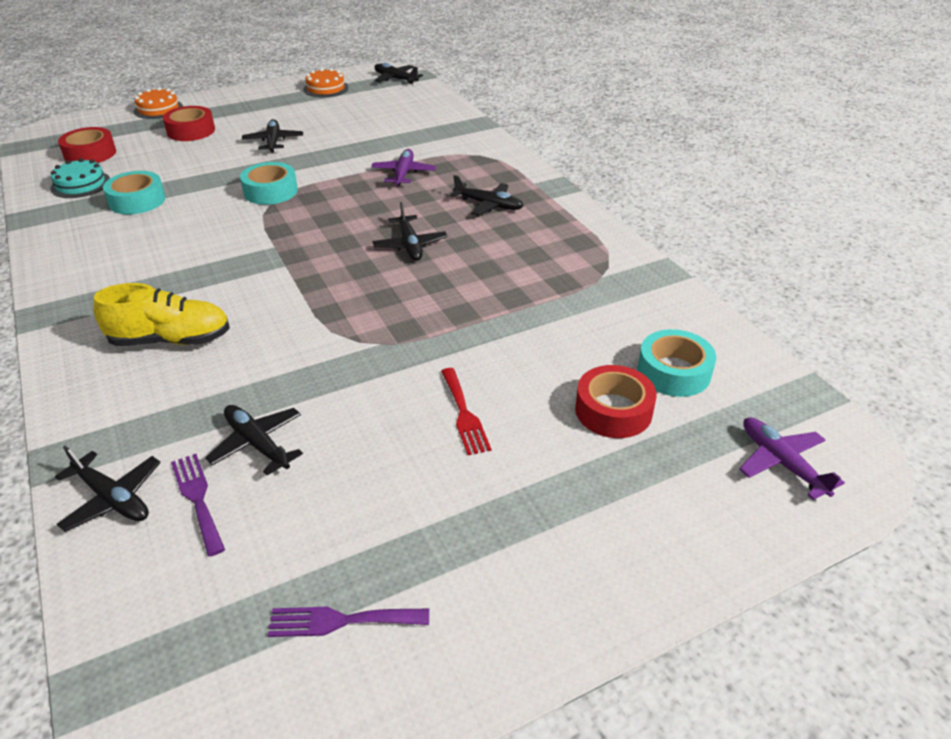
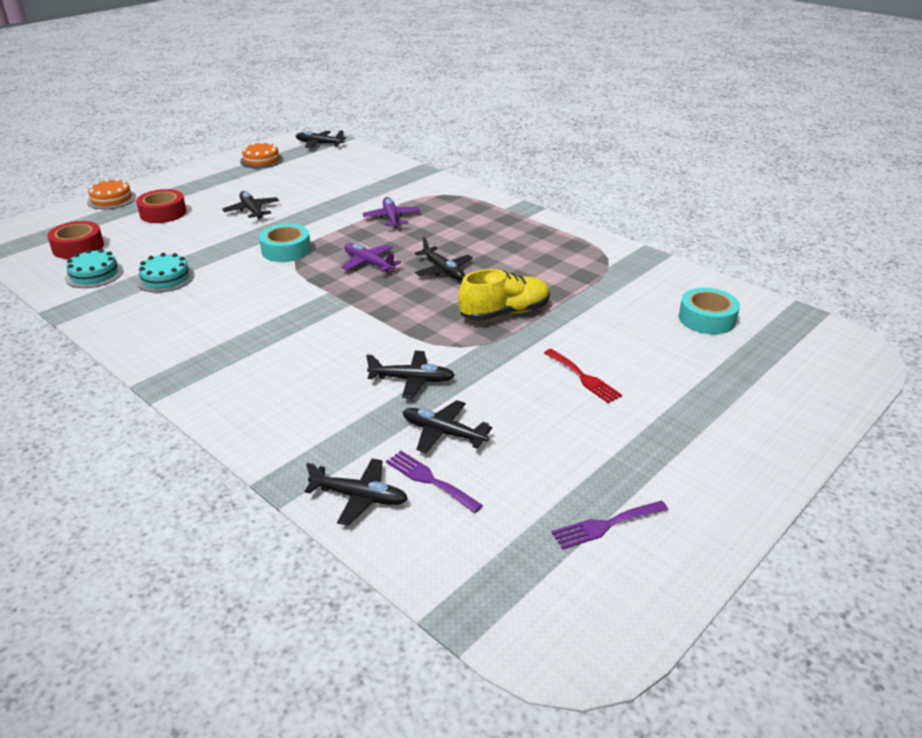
camera: 20 degrees left, 5 degrees down
(137, 201) = (165, 278): turquoise tape -> turquoise cake
(171, 340) = (302, 378): yellow shoe -> yellow shoe (504, 313)
(488, 205) = (482, 230): black plane -> black plane (412, 380)
(613, 410) = (685, 352): red tape -> none
(782, 463) = (815, 359): purple plane -> purple plane (368, 263)

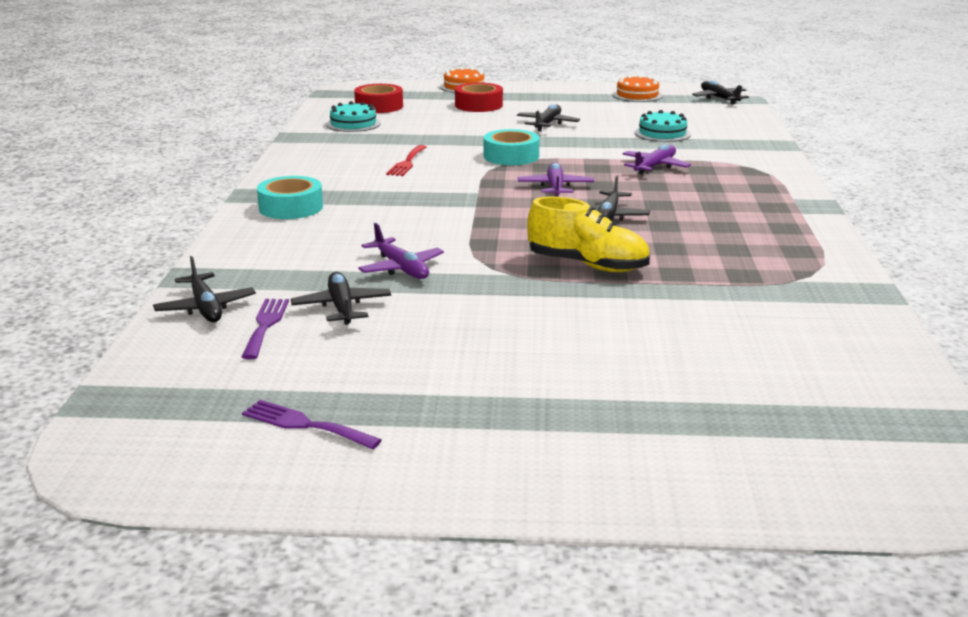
camera: 50 degrees right, 10 degrees down
(165, 278) = (389, 142): turquoise cake -> turquoise cake (662, 133)
(412, 380) = (401, 268): black plane -> purple plane
(583, 377) = (541, 337): red fork -> red fork (407, 162)
(707, 319) = (799, 366): turquoise tape -> turquoise tape (291, 207)

